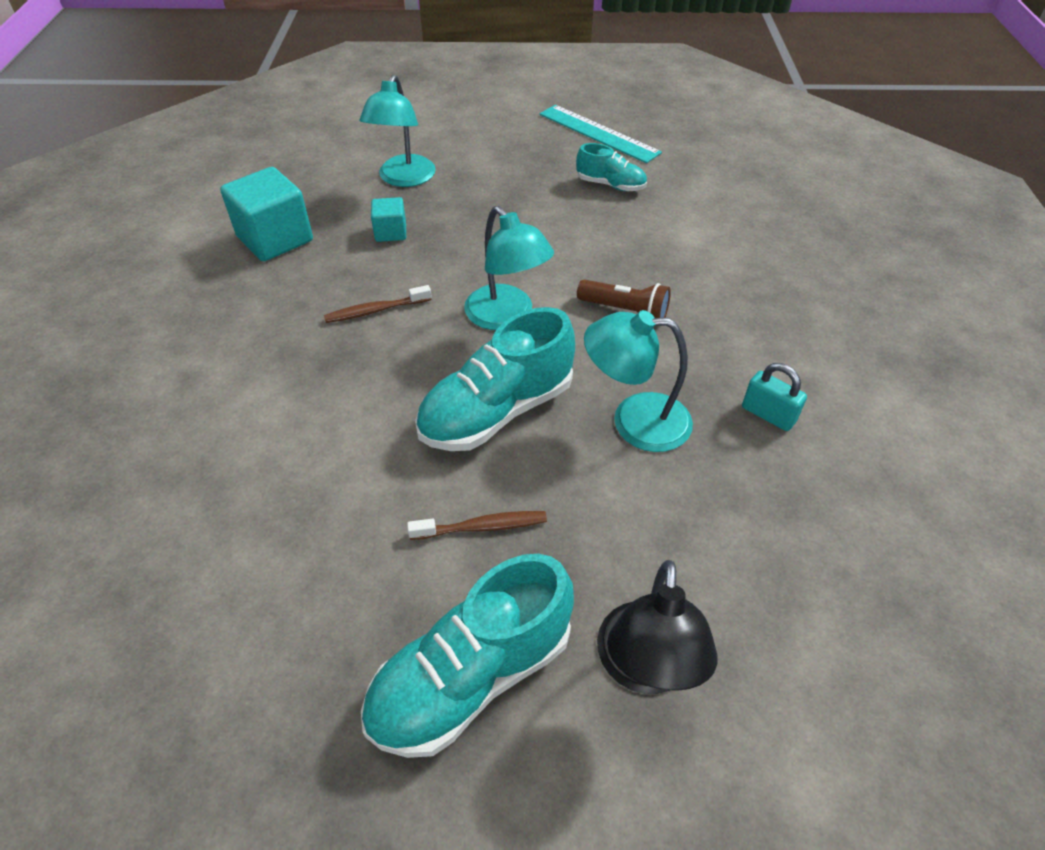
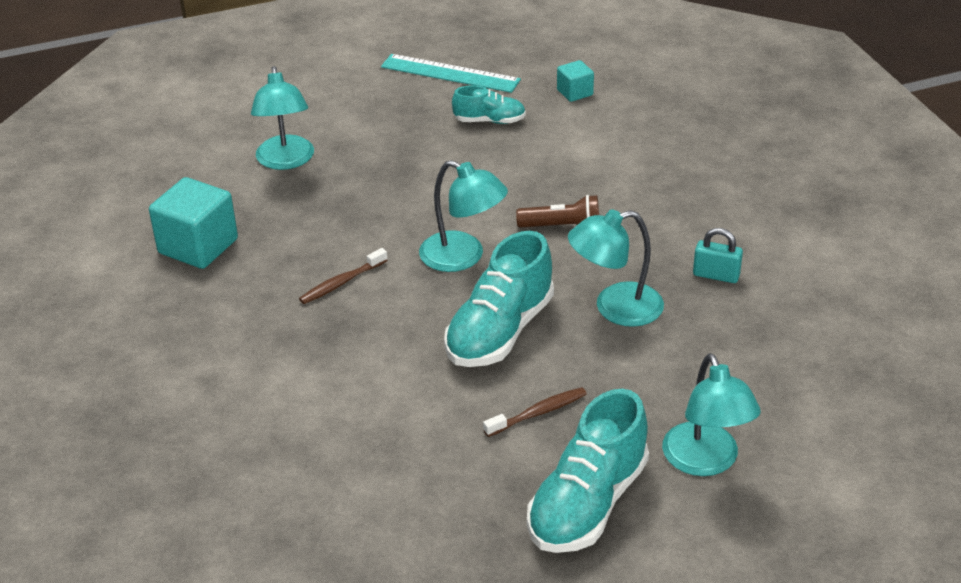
camera: 20 degrees left, 10 degrees down
(391, 232) = (308, 213): turquoise cube -> turquoise cube (575, 92)
(644, 668) = (705, 461): black lamp -> turquoise lamp

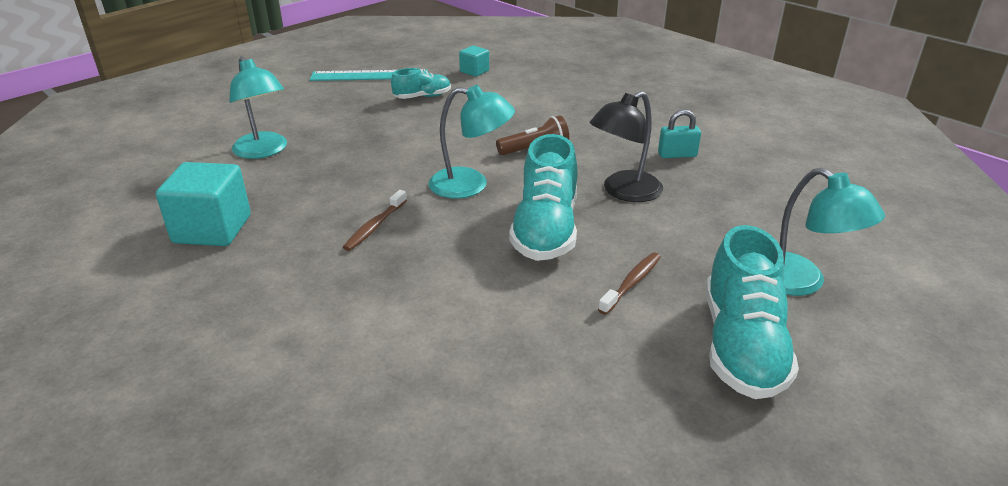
camera: 25 degrees left, 5 degrees down
(615, 308) = (624, 192): turquoise lamp -> black lamp

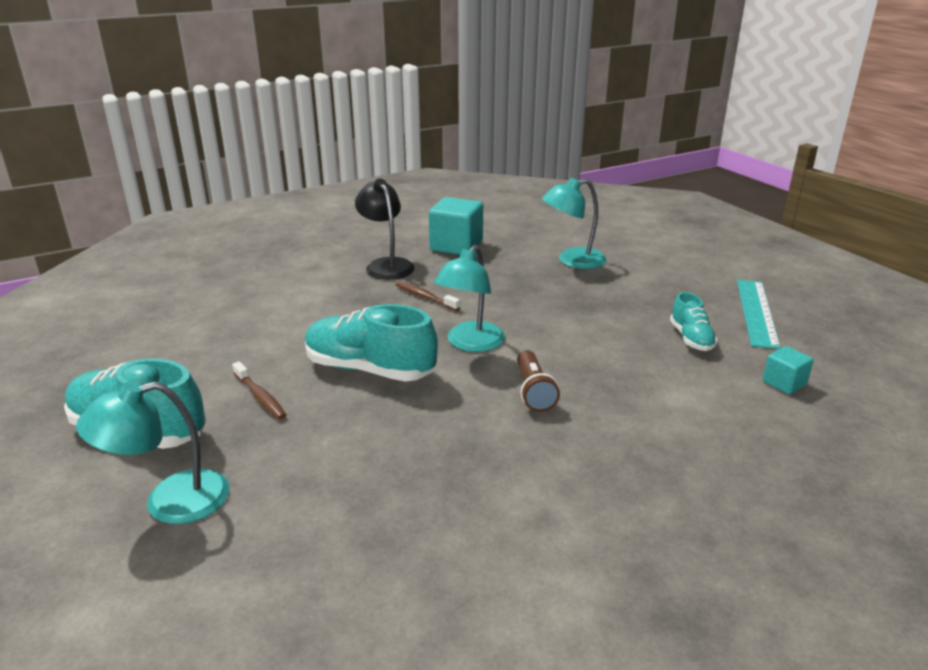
camera: 105 degrees right, 5 degrees down
(624, 192) = (409, 431): black lamp -> black lamp (386, 265)
(677, 155) = (479, 502): turquoise padlock -> none

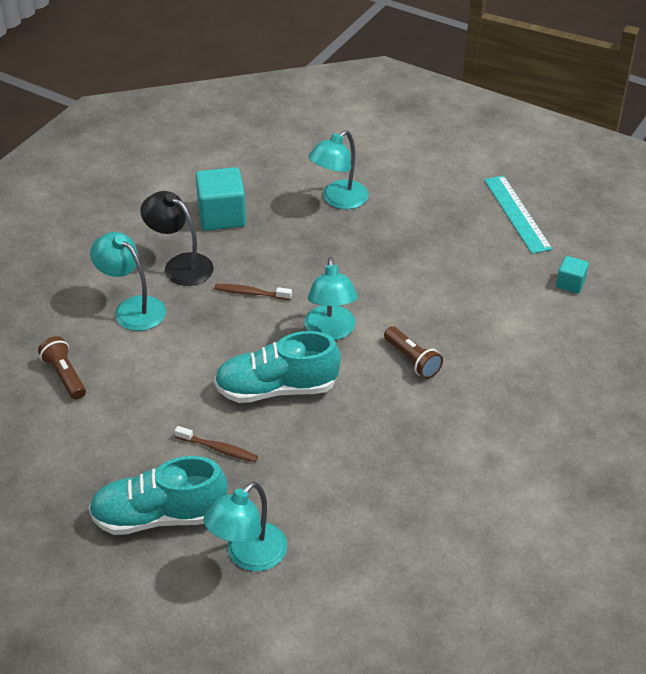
camera: 30 degrees left, 15 degrees up
(206, 304) = (65, 376): none -> brown flashlight
(315, 279) = (132, 308): none -> turquoise lamp
(691, 338) = (486, 262): turquoise shoe -> none

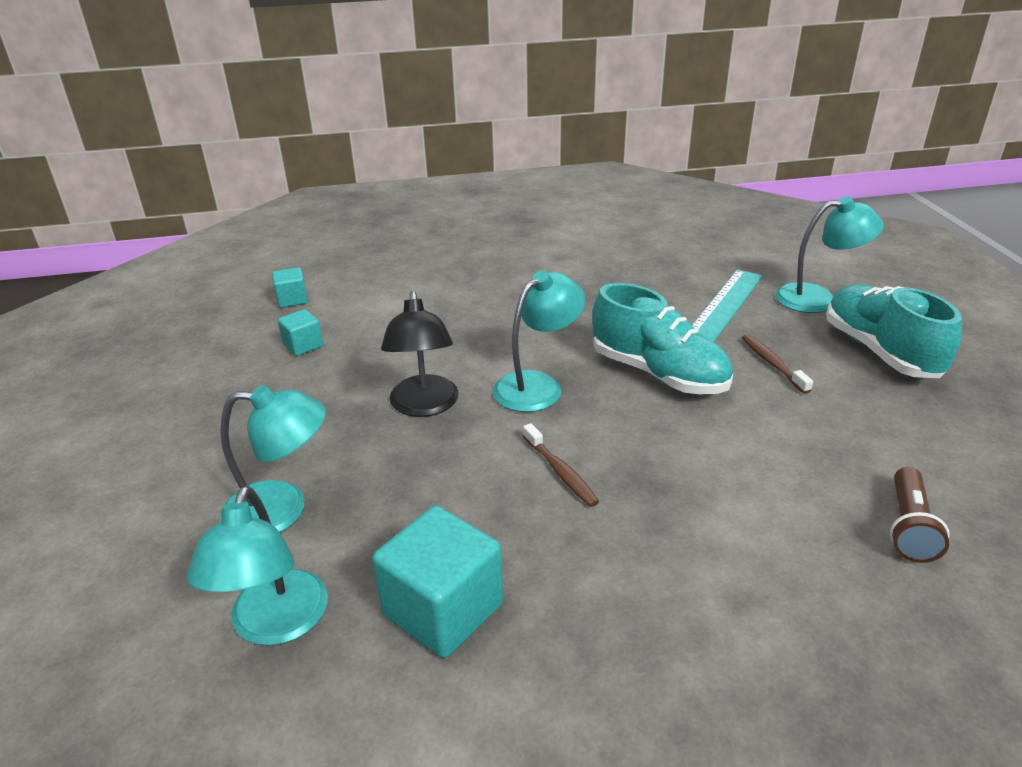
camera: 130 degrees left, 10 degrees down
(132, 308) = (735, 556): turquoise lamp -> turquoise lamp (275, 625)
(159, 516) = (880, 351): turquoise shoe -> turquoise shoe turned 150 degrees counterclockwise
(180, 265) = (600, 573): black lamp -> black lamp (424, 406)
(412, 360) = (508, 327): brown flashlight -> none
(494, 263) = (303, 345): none -> turquoise cube
(516, 214) = (191, 367): turquoise ruler -> turquoise ruler (726, 304)

